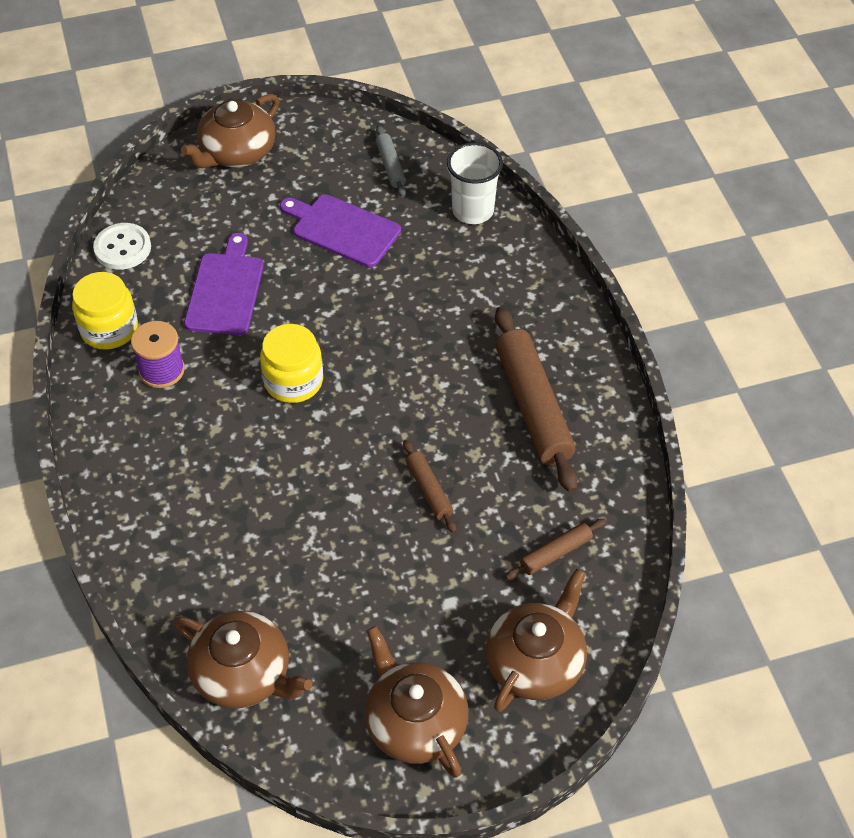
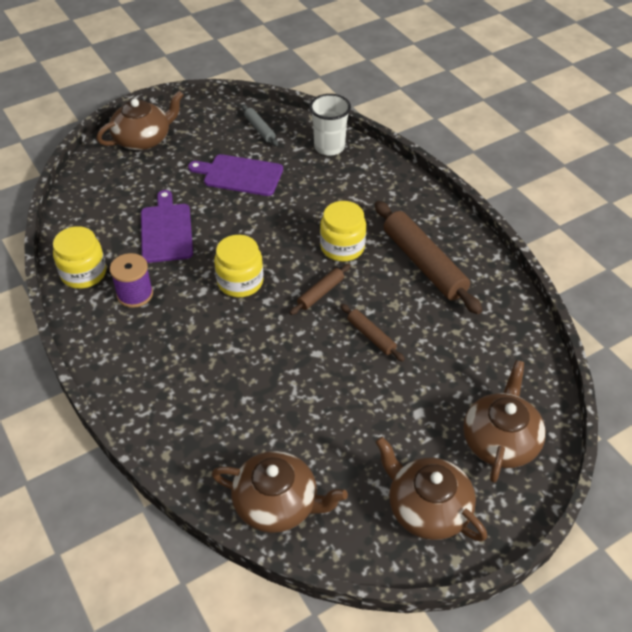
camera: 15 degrees left, 5 degrees down
(122, 248) = (76, 216): white button -> none
(236, 152) = (143, 139): brown teapot -> brown teapot turned 150 degrees counterclockwise
(437, 360) = (342, 247): none -> yellow jar
(555, 553) = (482, 360): brown rolling pin -> brown rolling pin (320, 293)

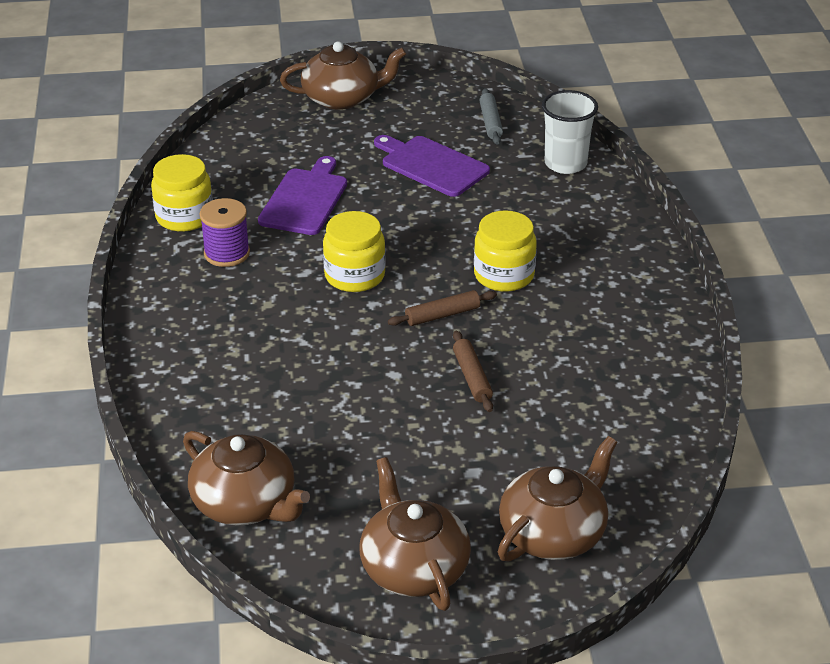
camera: 25 degrees right, 10 degrees down
(424, 264) = (595, 322): brown rolling pin -> none

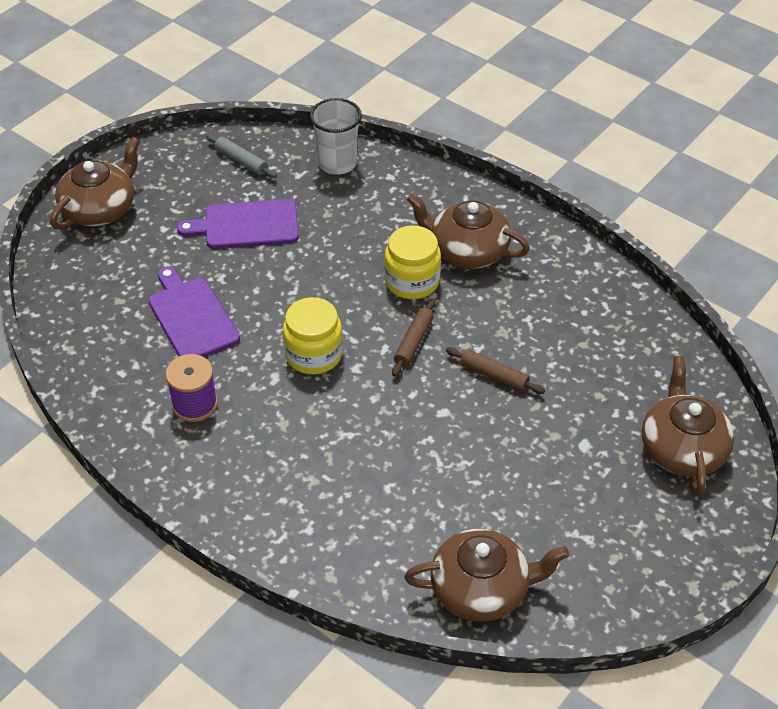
camera: 45 degrees left, 10 degrees up
(184, 217) = (117, 396): yellow jar -> none
(413, 567) = (640, 542): brown teapot -> brown teapot (467, 250)

